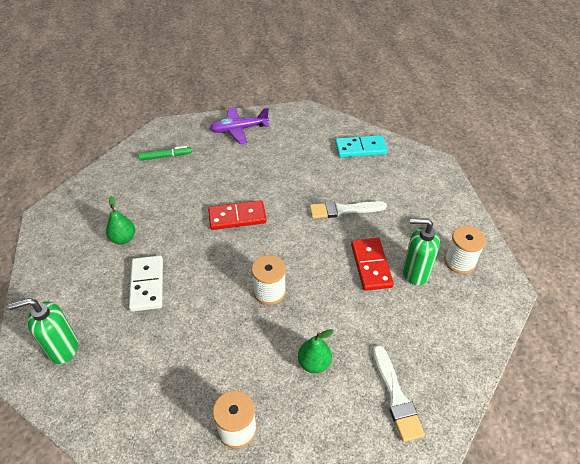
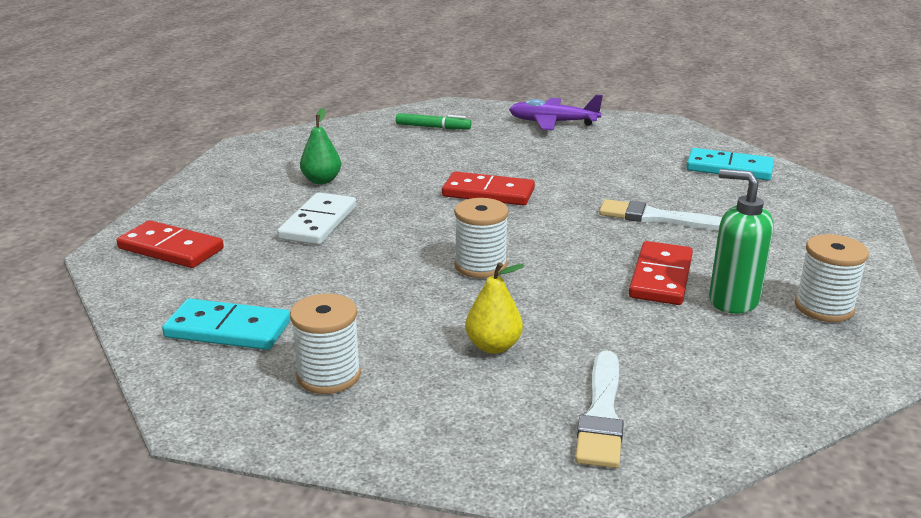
camera: 25 degrees right, 20 degrees down
(62, 348) = (171, 249): green soap dispenser -> red domino
(151, 413) = (228, 329): none -> turquoise domino
(314, 363) = (493, 346): green pear -> yellow pear

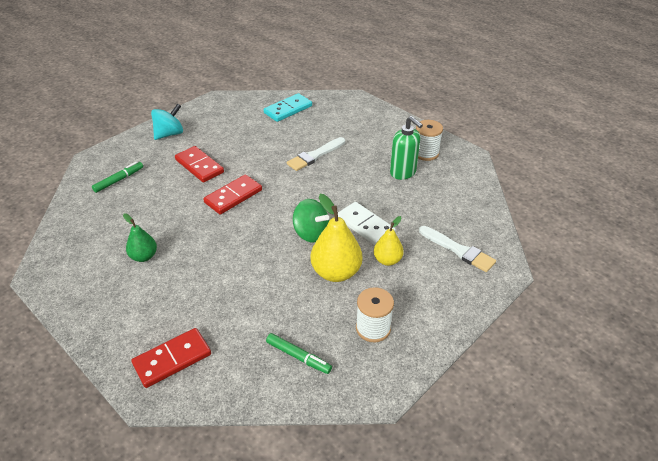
camera: 60 degrees left, 15 degrees up
(228, 329) = (298, 357): turquoise domino -> green marker
(318, 223) = (202, 278): white domino -> white domino (365, 226)
(419, 309) = (336, 272): none -> yellow pear
(480, 266) = (311, 233): white spool -> green spinning top
(552, 122) = (169, 134): purple plane -> turquoise spinning top
(660, 277) = (369, 182): red domino -> red domino (199, 166)
(733, 300) = (403, 172): green soap dispenser -> green soap dispenser turned 105 degrees counterclockwise

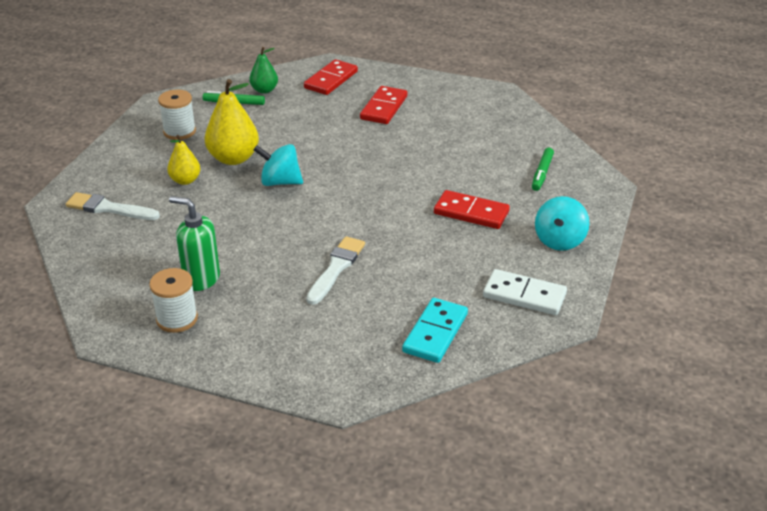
camera: 155 degrees right, 5 degrees down
(144, 256) = (427, 124): green pear -> green pear (264, 90)
(233, 196) = (396, 193): red domino -> red domino (384, 108)
(311, 233) = (280, 182): green spinning top -> turquoise spinning top
(365, 226) = (223, 204): white domino -> white domino (524, 295)

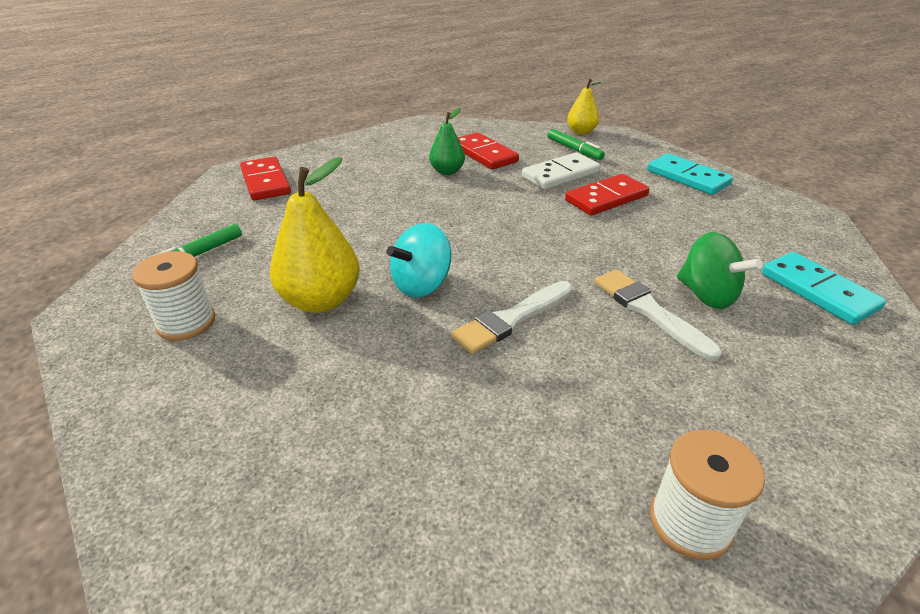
camera: 55 degrees left, 0 degrees up
(109, 208) = (282, 489): white brush -> white brush (511, 319)
(185, 180) = (315, 364): yellow pear -> yellow pear (581, 132)
(201, 279) = (591, 446): green soap dispenser -> none
(264, 90) = (210, 225): green pear -> green pear (447, 171)
(378, 286) = (707, 295): none -> green spinning top
(384, 108) = (365, 175): red domino -> red domino (484, 154)
(524, 295) = (768, 221): white domino -> white domino (560, 174)
(559, 240) = (687, 177): turquoise spinning top -> turquoise domino

